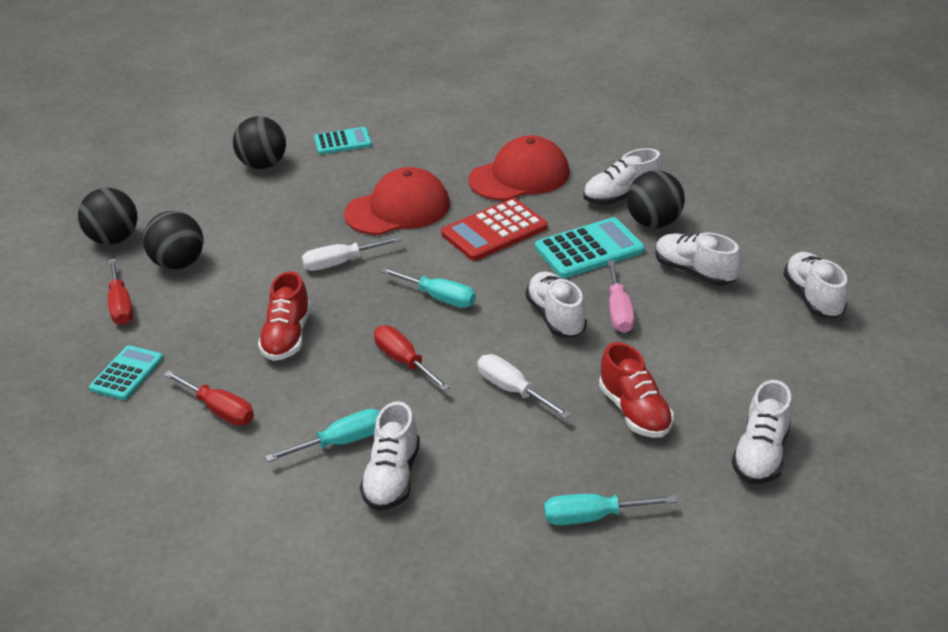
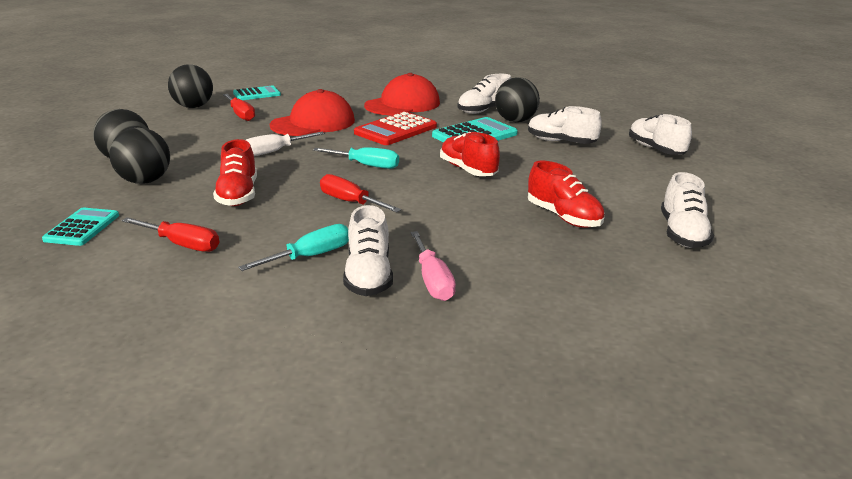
camera: 15 degrees left, 10 degrees down
(114, 239) = (64, 149): black ball -> black ball (145, 181)
(121, 305) = (73, 186): red screwdriver -> red screwdriver (241, 115)
(512, 390) = (454, 212): white screwdriver -> none
(555, 317) = (468, 170): white shoe -> red shoe
(593, 517) = (569, 285): turquoise screwdriver -> none
(618, 311) = (516, 164): pink screwdriver -> pink screwdriver (432, 280)

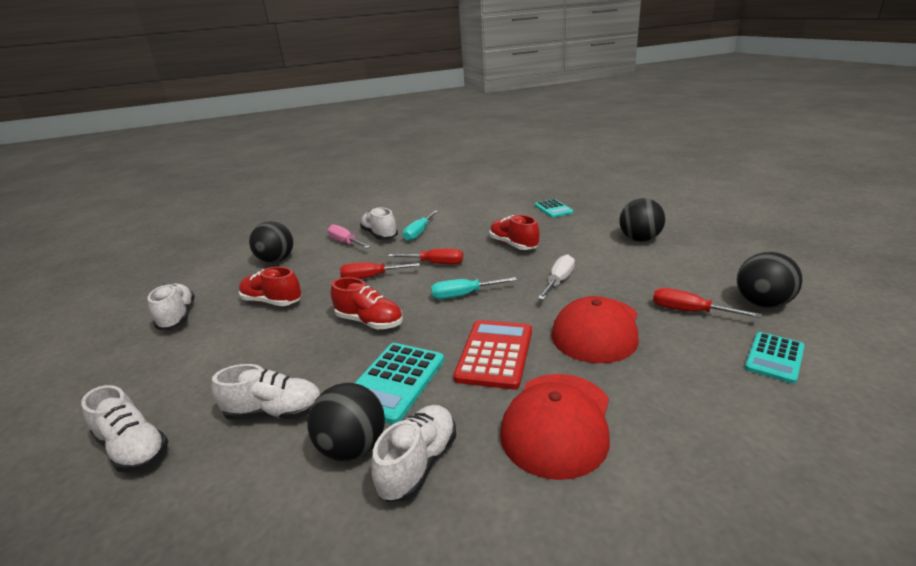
camera: 155 degrees right, 0 degrees up
(145, 181) = (587, 233): black ball -> black ball (276, 260)
(182, 244) = (490, 218): red screwdriver -> red screwdriver (371, 277)

